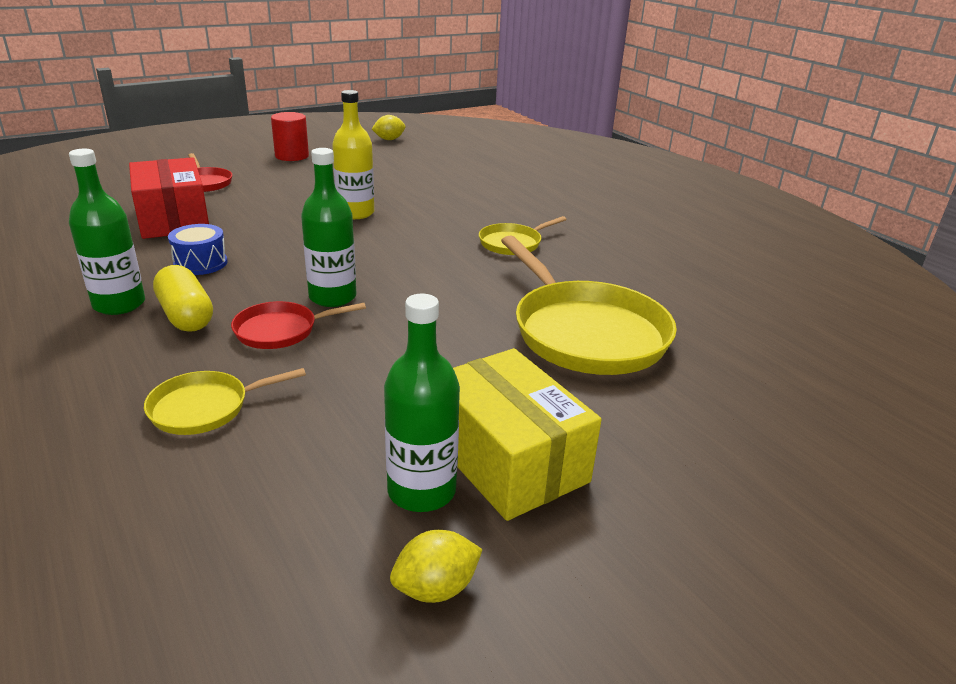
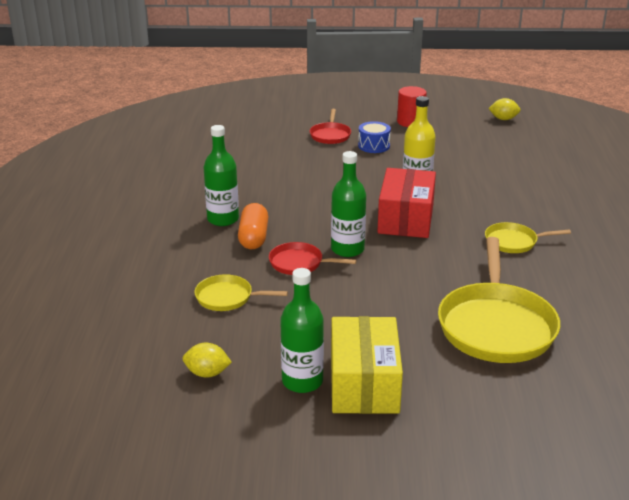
camera: 35 degrees right, 0 degrees up
(173, 219) = (291, 162): red box -> red box (406, 219)
(186, 316) = (253, 237): yellow capsule -> orange capsule
(200, 263) = (285, 202): blue drum -> blue drum (374, 146)
(436, 588) = (270, 427): yellow lemon -> yellow lemon (207, 373)

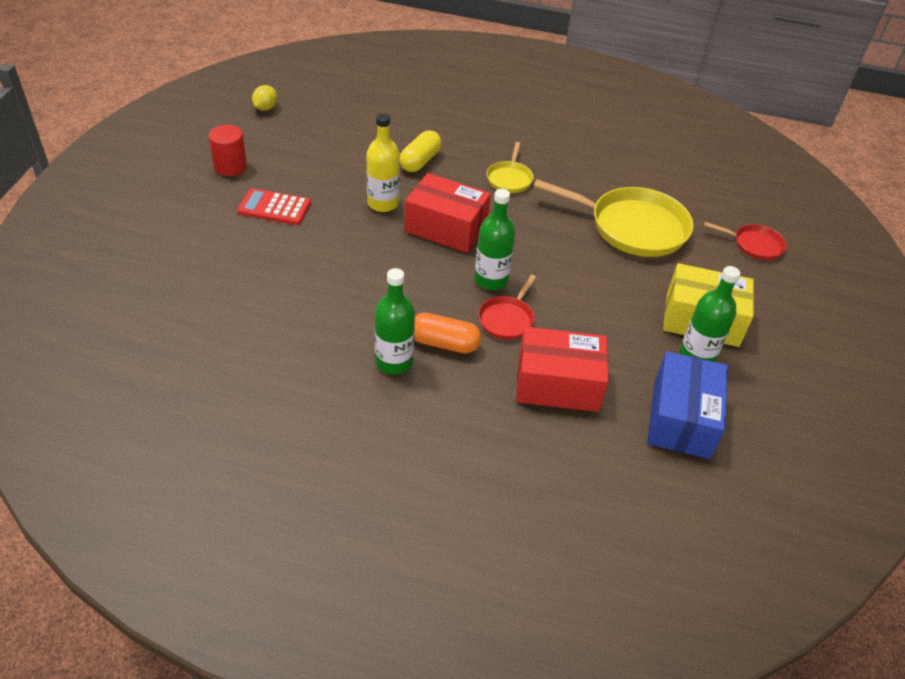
camera: 80 degrees left, 15 degrees up
(207, 373) = (681, 419): yellow lemon -> blue box
(227, 297) = (558, 384): yellow pan -> red box
(330, 135) = (225, 233): red pan -> red pan (754, 245)
(374, 146) = (274, 208): blue drum -> red calculator
(496, 193) = (420, 161): none -> yellow capsule

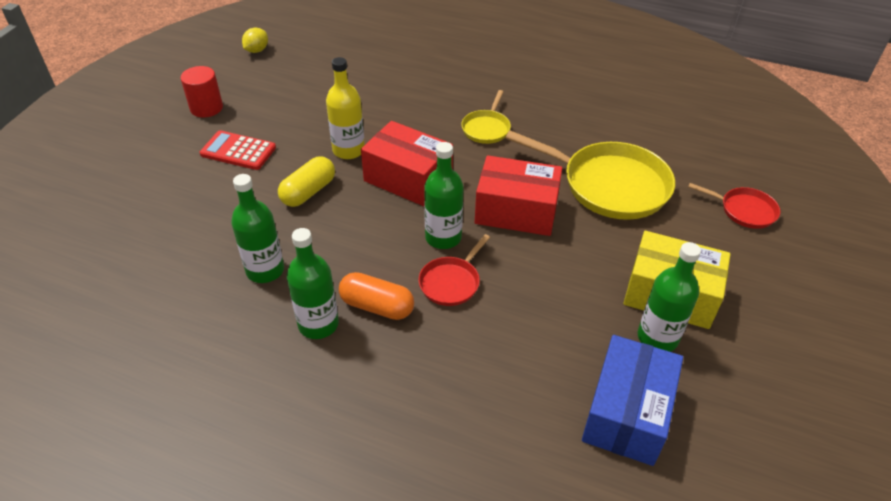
camera: 10 degrees right, 0 degrees up
(331, 317) = (265, 270): none -> green bottle
(420, 161) = (397, 108): yellow capsule -> yellow capsule (308, 192)
(558, 384) = (492, 361): red box -> red box (516, 211)

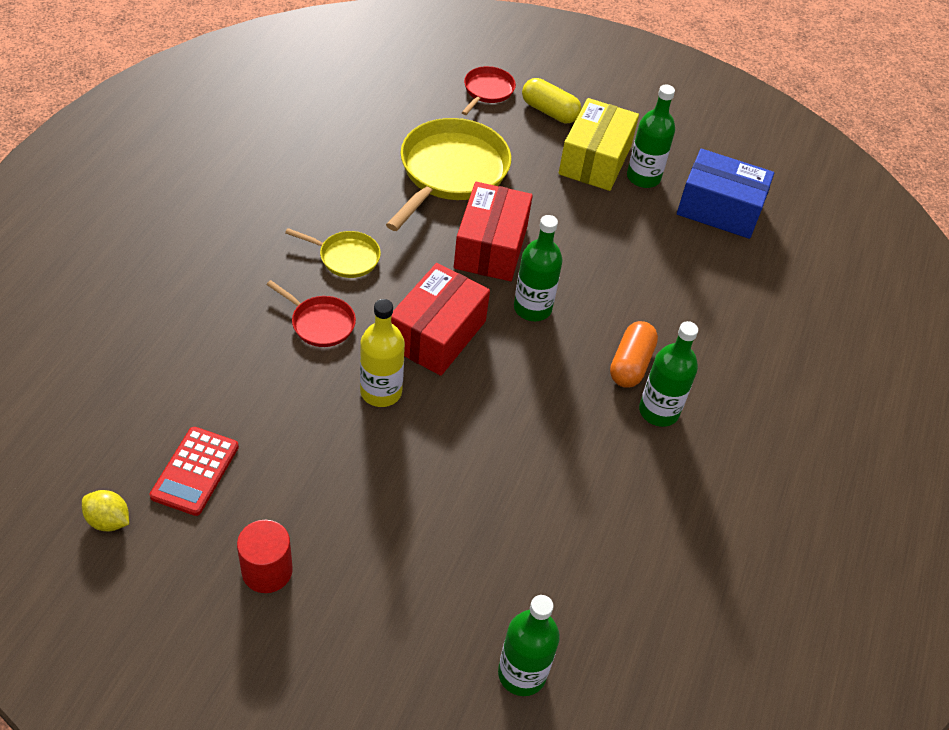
camera: 95 degrees left, 5 degrees up
(238, 151) = (375, 515): red calculator -> red calculator (195, 471)
(265, 270) = (590, 463): green bottle -> green bottle (522, 673)
(308, 192) = (460, 430): yellow capsule -> yellow capsule (549, 111)
(451, 282) = (594, 305): red pan -> red pan (320, 323)

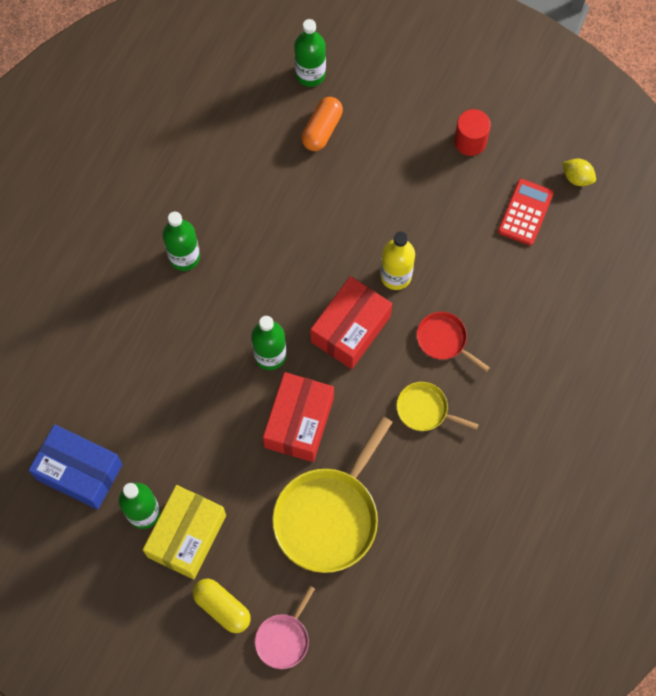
camera: 170 degrees left, 20 degrees up
(487, 91) = (284, 638): red pan -> pink pan
(630, 364) = (198, 299): orange capsule -> orange capsule (322, 129)

